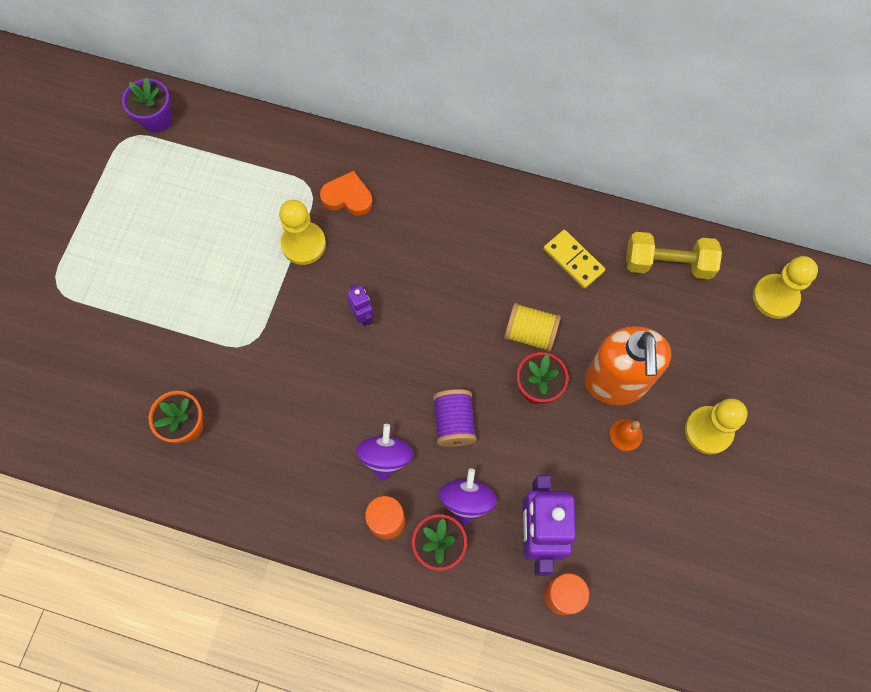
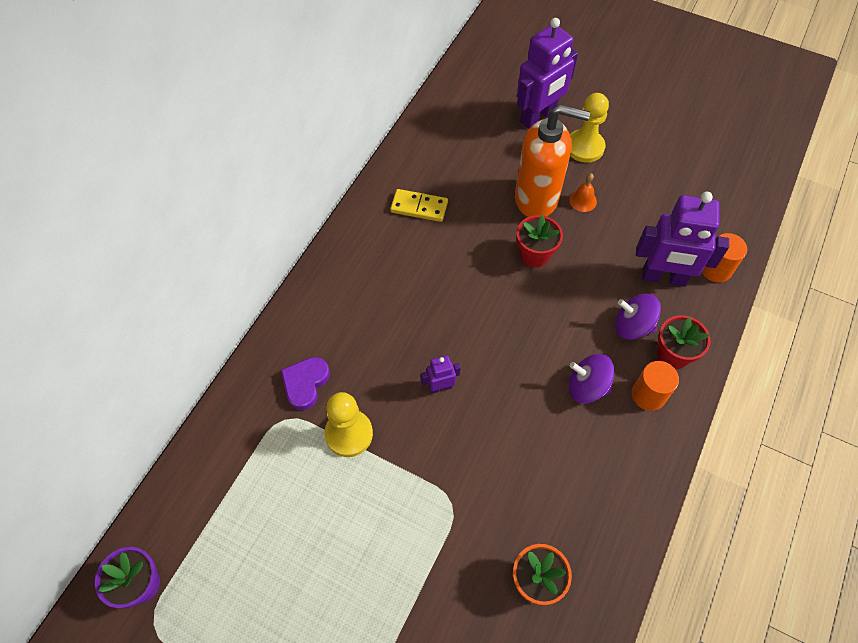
camera: 80 degrees left, 10 degrees down
(347, 197) = (305, 383): orange heart -> purple heart
(454, 422) = (559, 324): purple spool -> none
(530, 333) = (482, 251): yellow spool -> none
(573, 260) = (419, 207): yellow domino -> yellow domino turned 45 degrees clockwise
(668, 263) = (437, 143): yellow dumbbell -> none
(741, 371) = (538, 117): none -> purple robot
(775, 297) = (480, 84): yellow pawn -> none

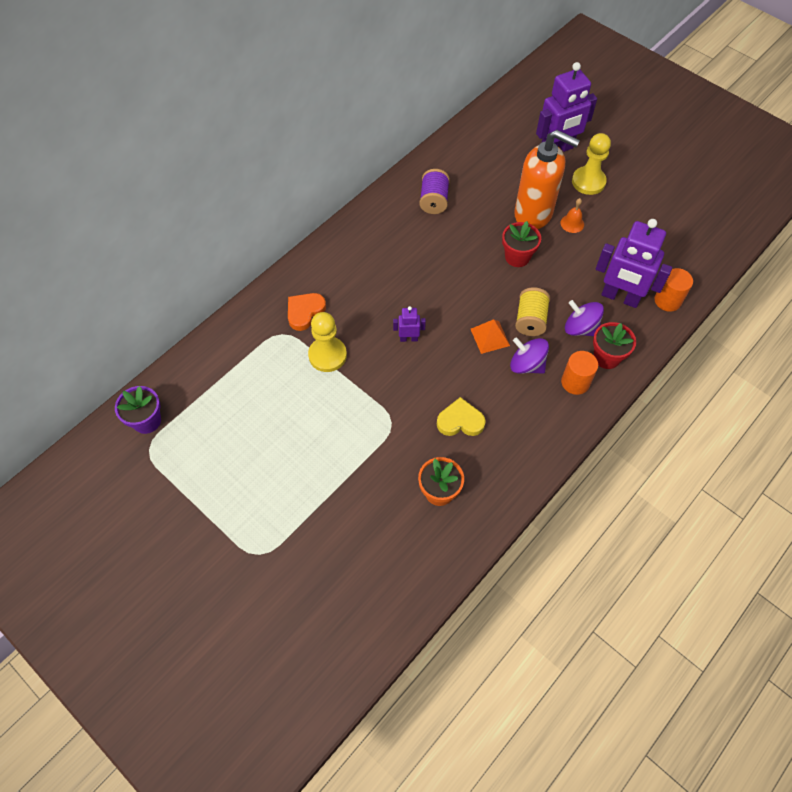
camera: 15 degrees right, 0 degrees up
(305, 383) = (305, 312): purple heart -> orange heart
(419, 207) = (434, 201): yellow domino -> purple spool
(532, 479) = (460, 421): none -> yellow heart
(534, 362) = (490, 337): none -> orange pyramid
(573, 329) = (530, 320): none -> yellow spool

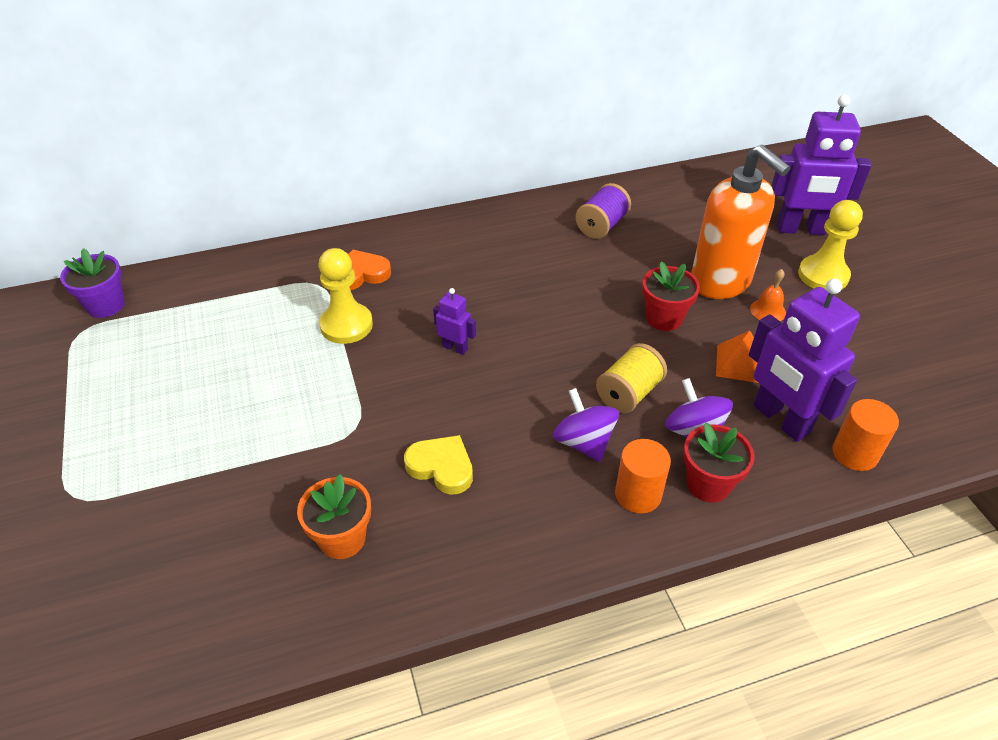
camera: 30 degrees right, 15 degrees down
(490, 337) = (559, 389): orange pyramid -> orange pyramid (739, 363)

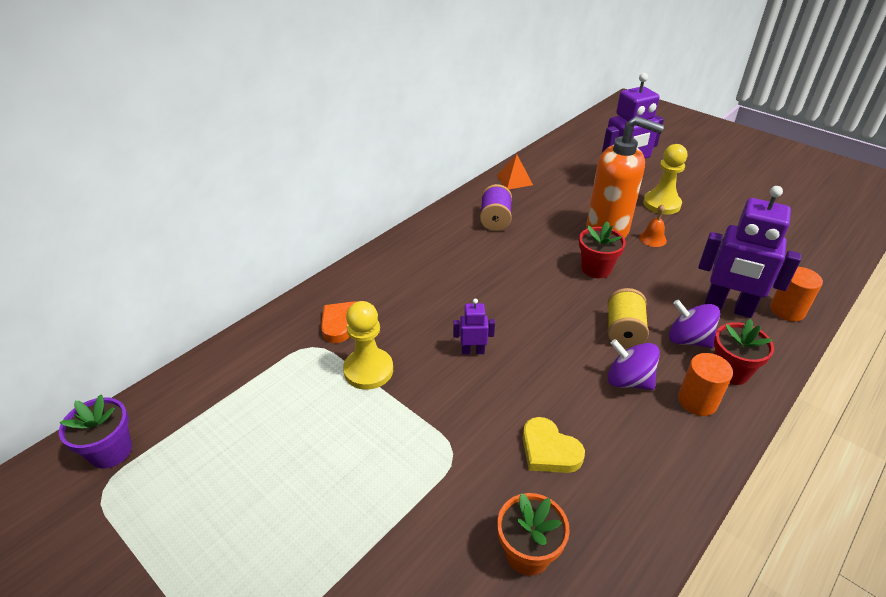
camera: 30 degrees left, 5 degrees down
(441, 467) = (549, 450): yellow heart -> yellow heart turned 135 degrees counterclockwise
(739, 363) = (670, 281): orange pyramid -> orange pyramid (514, 180)

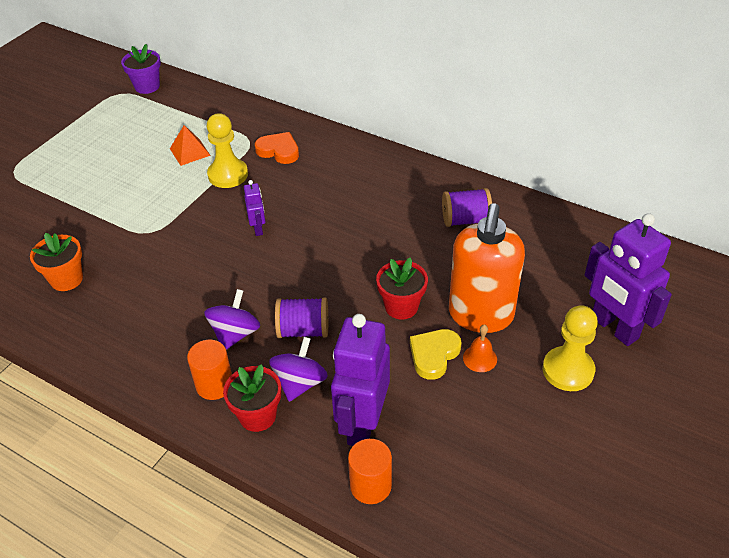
camera: 80 degrees right, 5 degrees up
(514, 180) = (559, 227): orange pyramid -> orange pyramid (190, 152)
(549, 450) = (153, 284): yellow heart -> yellow heart (434, 355)
(623, 331) = (303, 330): yellow spool -> purple spool

